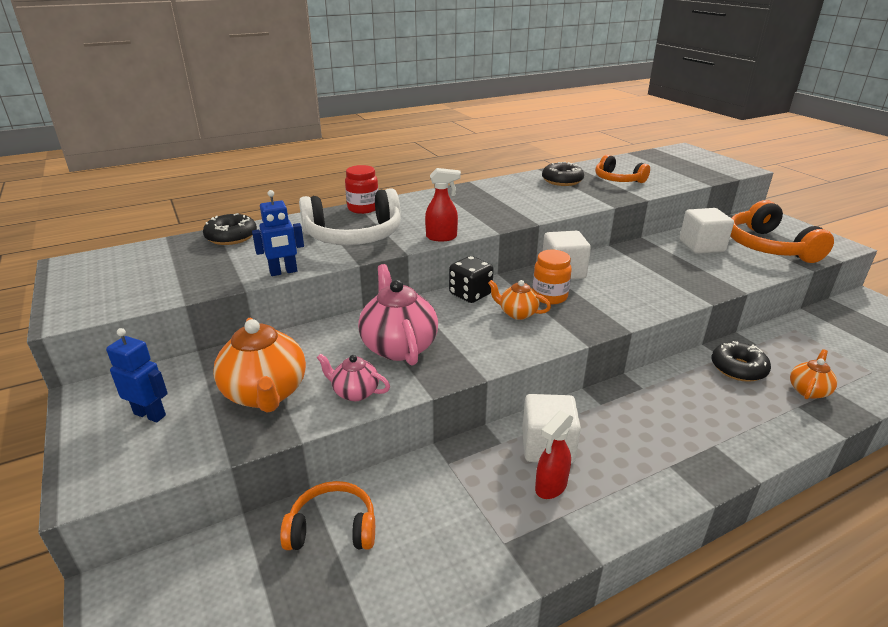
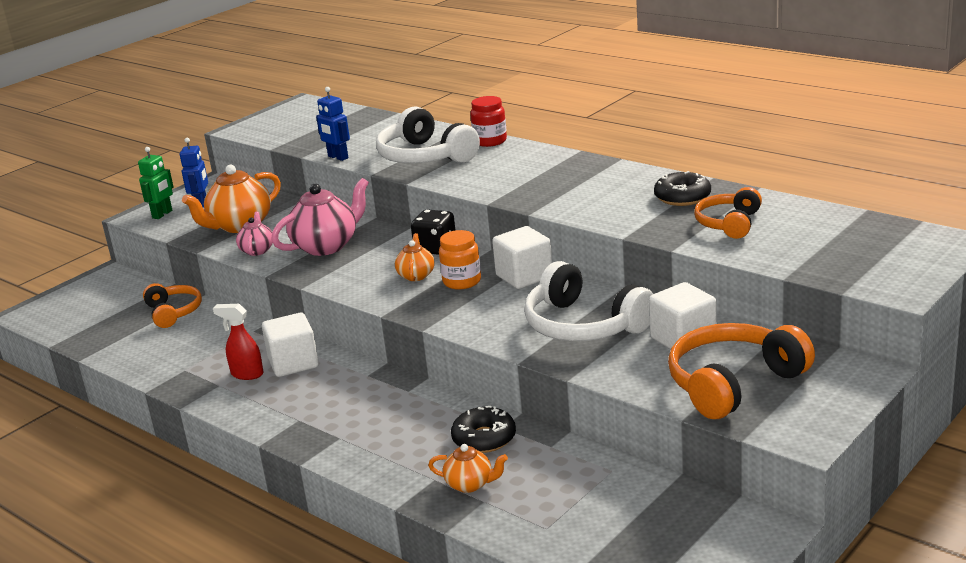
camera: 70 degrees right, 5 degrees down
(126, 455) = (162, 214): none -> green robot
(231, 237) = (384, 123): black donut -> none
(442, 237) = (453, 186): red spray bottle -> none
(662, 269) = (584, 325): none -> white headphones

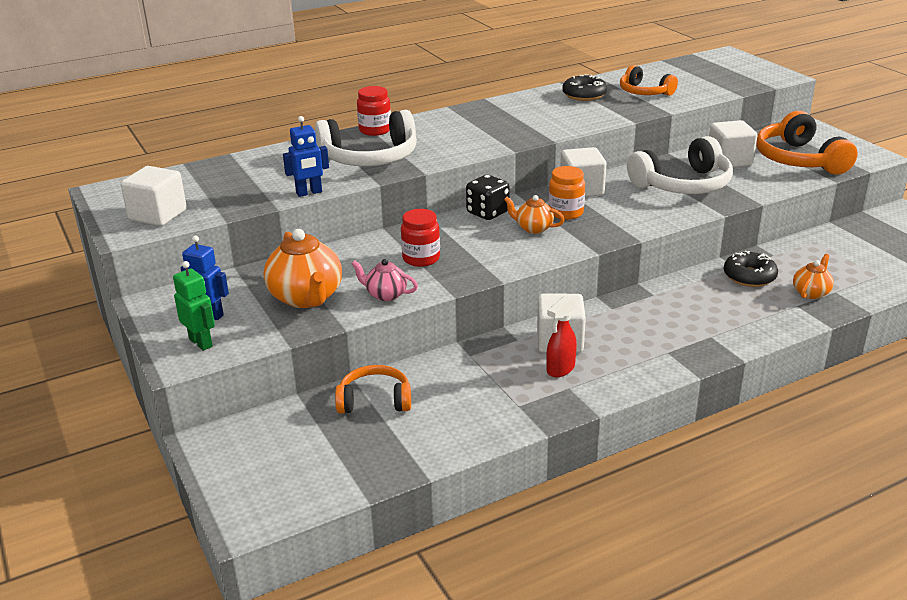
camera: 70 degrees left, 5 degrees up
(270, 128) = (158, 215): none -> white cube
(326, 246) = (421, 258): pink teapot -> red jar

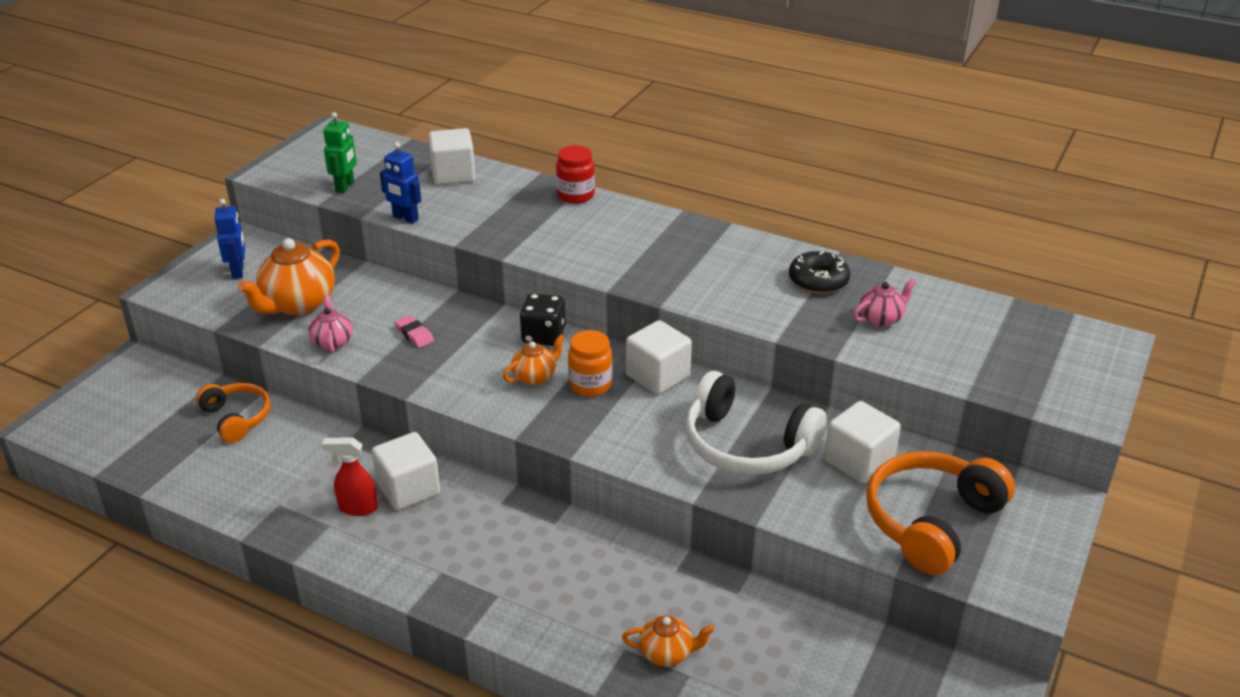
camera: 55 degrees right, 5 degrees up
(158, 215) = (305, 171): white cube -> white cube (453, 175)
(201, 342) = (194, 287): green robot -> green robot (345, 186)
(370, 158) = (509, 218): white headphones -> none
(421, 258) = (414, 334): red jar -> pink eraser
(533, 228) = (535, 376): orange teapot -> orange teapot turned 60 degrees clockwise
(644, 92) = (881, 319): orange headphones -> pink teapot
(749, 276) = (661, 587): black donut -> none

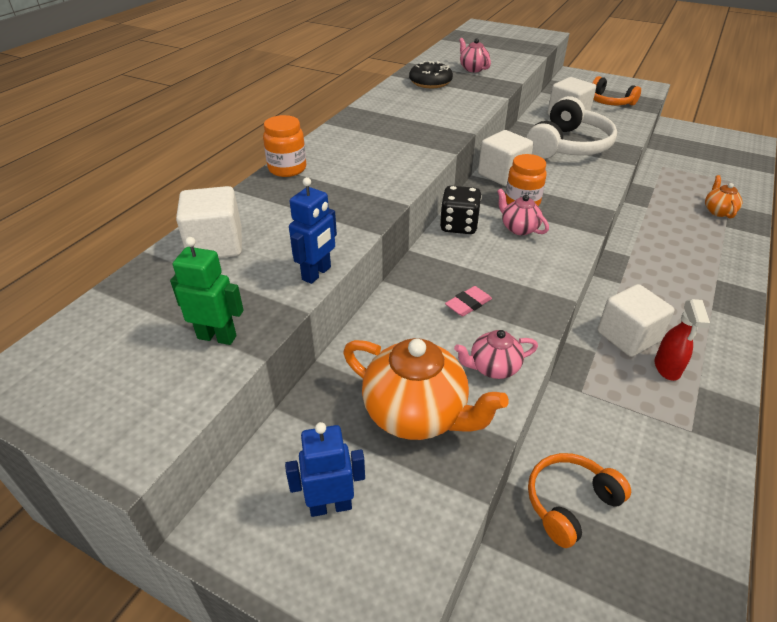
camera: 90 degrees left, 5 degrees up
(535, 376) = (519, 228): orange teapot -> pink teapot
(575, 195) = (287, 169): red jar -> orange jar
(931, 521) = (609, 102): orange headphones -> orange headphones, size x0.61

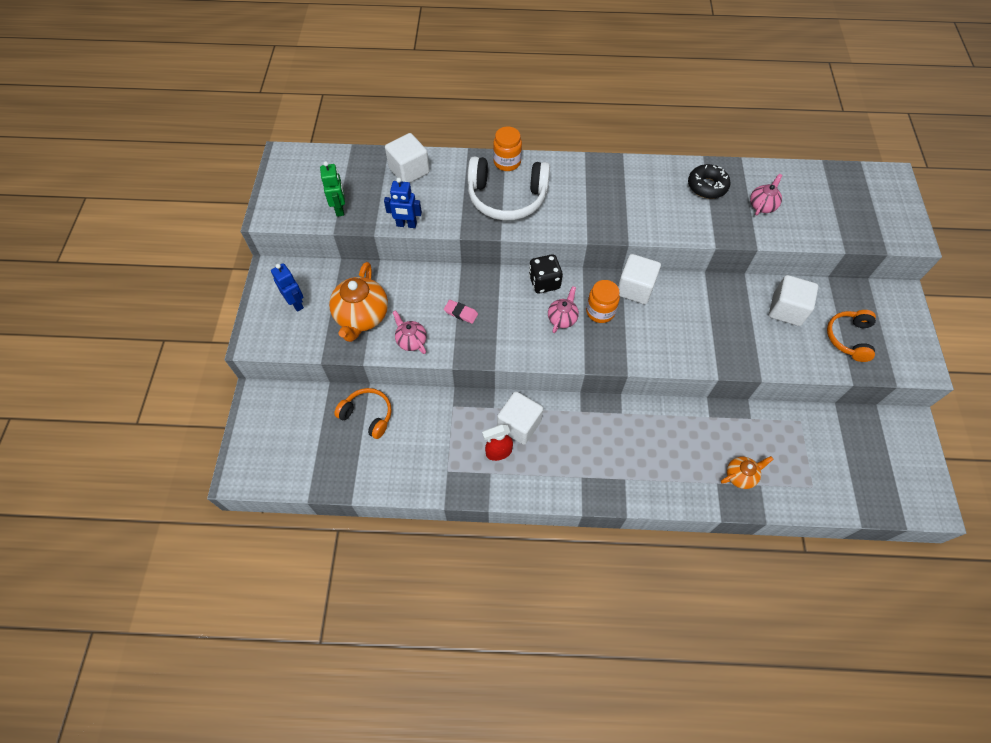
camera: 65 degrees right, 20 degrees up
(568, 146) = (719, 322): white headphones -> white headphones (507, 198)

